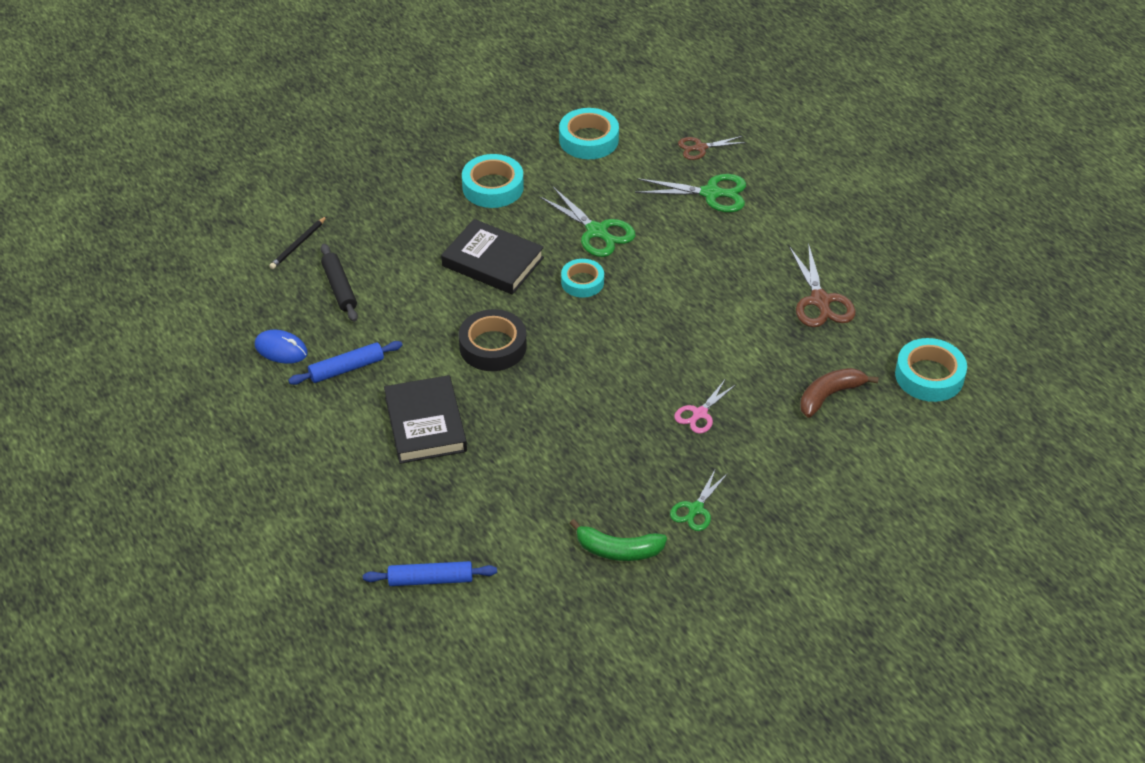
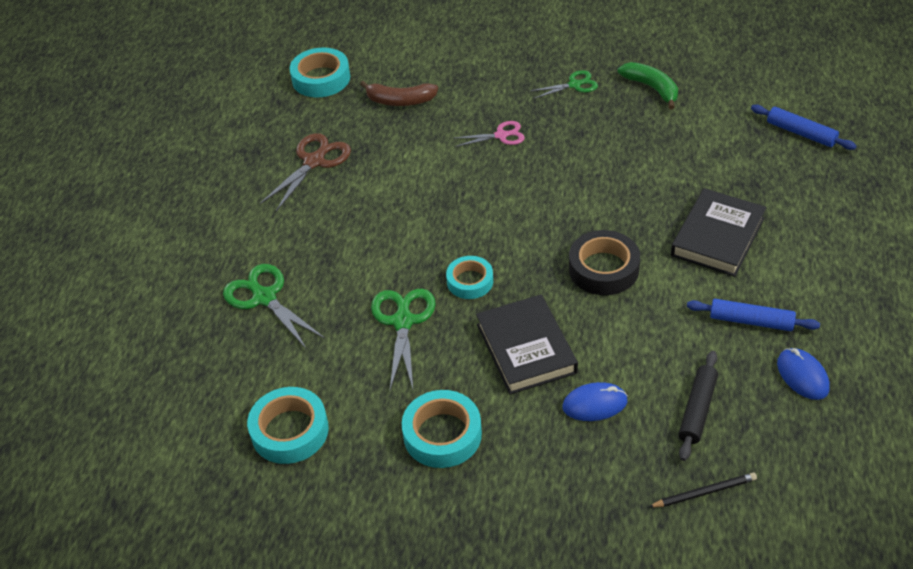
camera: 135 degrees left, 0 degrees up
(412, 254) = (595, 404): none -> blue mouse
(700, 148) = (208, 350): brown scissors -> none

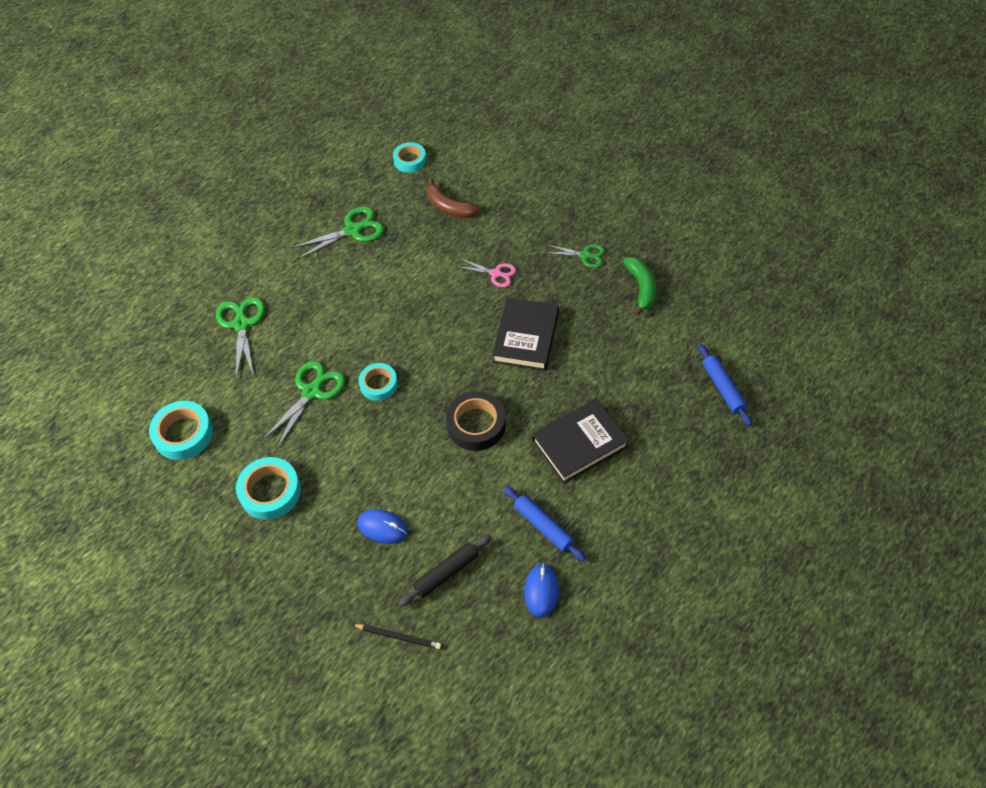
camera: 30 degrees right, 10 degrees up
(314, 161) = (352, 230): brown scissors -> green scissors
(321, 78) = (410, 160): turquoise tape -> turquoise tape, size x0.66
(526, 348) = (373, 458): black book -> black book (526, 337)

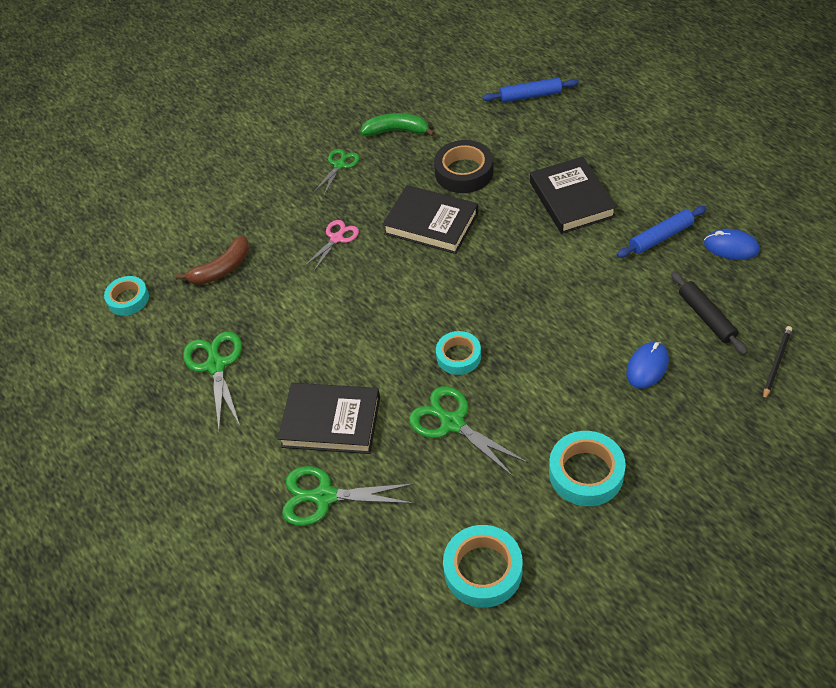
camera: 75 degrees left, 5 degrees down
(307, 313) = (331, 421): none -> black book
(476, 425) = (532, 275): black tape -> black tape (464, 172)

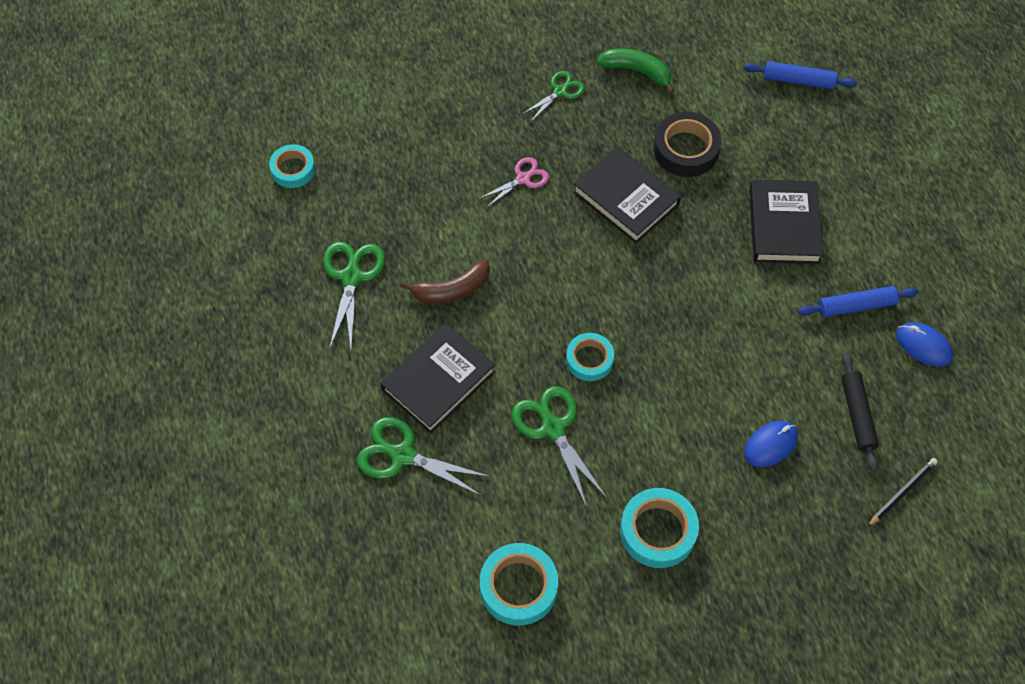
camera: 15 degrees right, 10 degrees up
(221, 269) = (395, 170): brown banana -> brown banana (451, 289)
(331, 421) = (438, 381): black book -> black book turned 75 degrees counterclockwise

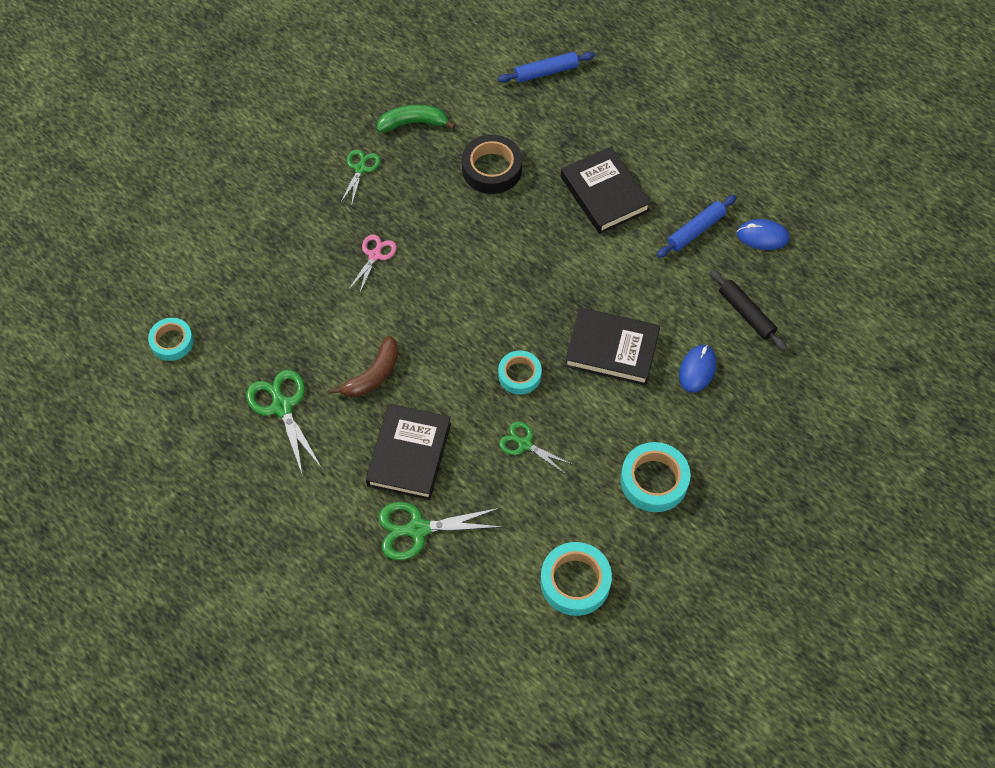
camera: 30 degrees left, 0 degrees up
(553, 428) = (525, 444): green scissors -> green scissors, size x0.63
(626, 198) = (468, 231): black book -> black book (612, 349)
(902, 492) = (812, 355): black pencil -> none

